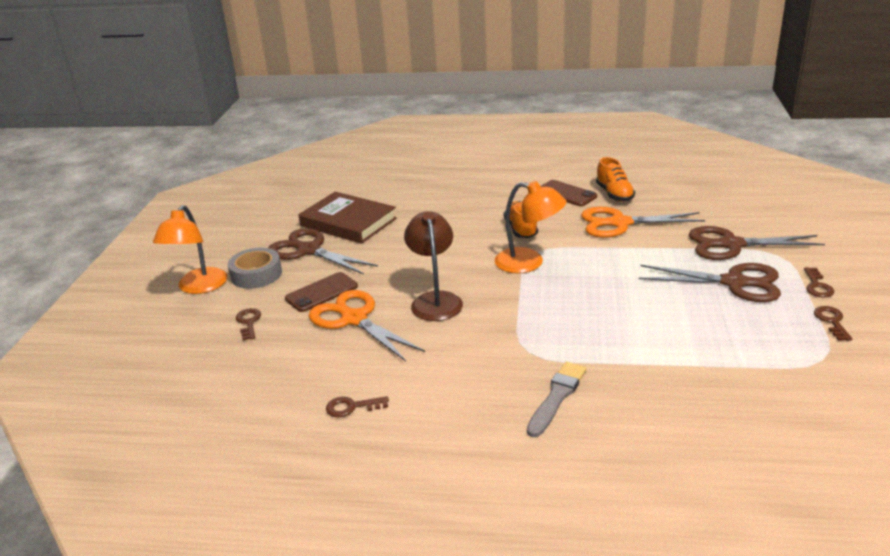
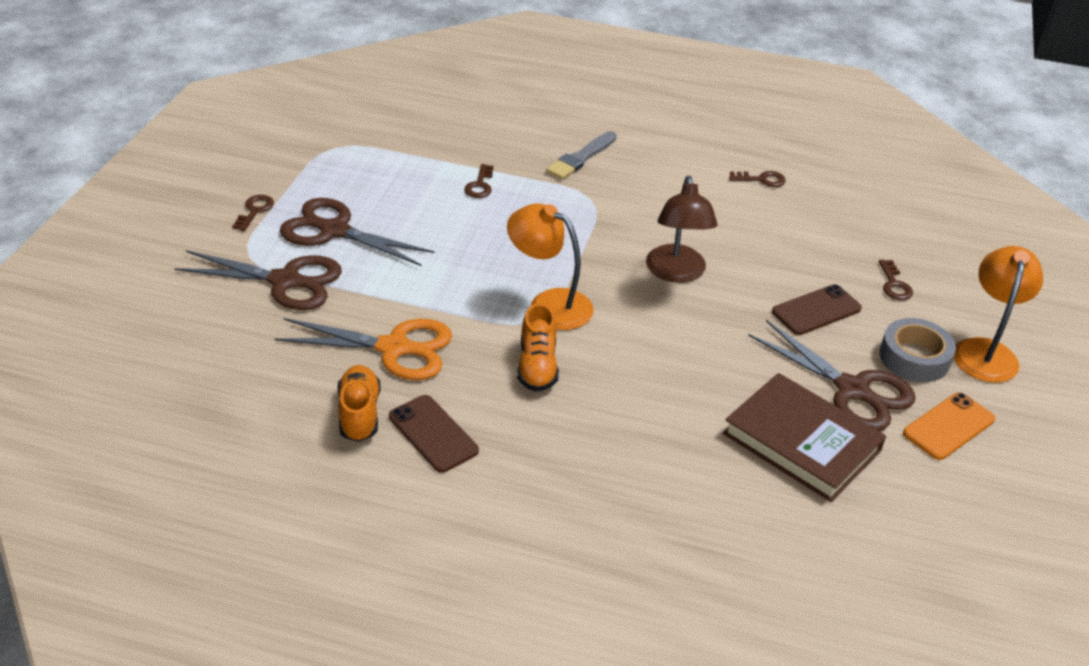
camera: 175 degrees left, 10 degrees up
(251, 243) = (948, 426): none -> orange phone
(354, 319) = (771, 266): orange scissors -> none
(831, 321) = (287, 175): brown key -> brown key (480, 185)

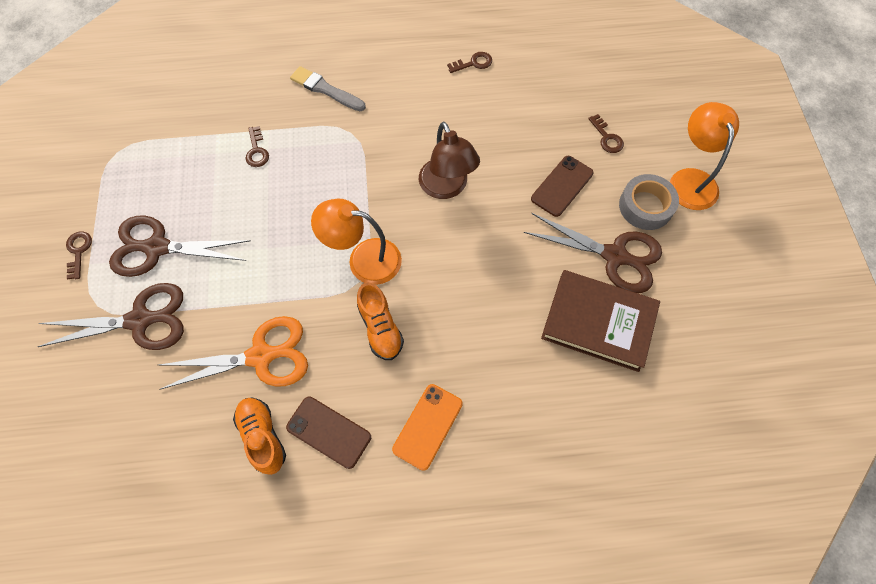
camera: 20 degrees left, 25 degrees up
(581, 157) = (326, 90): grey brush -> grey brush turned 105 degrees clockwise
(948, 426) = (691, 264): orange phone -> orange phone (427, 426)

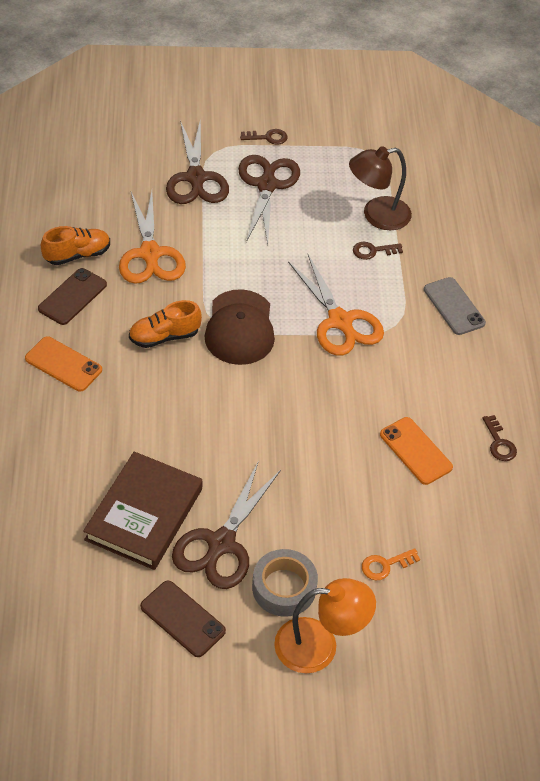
camera: 90 degrees right, 15 degrees down
(326, 90) = (454, 306): grey brush -> grey phone
(350, 175) = (340, 322): none -> orange scissors
(363, 259) = (240, 328): orange lamp -> brown cap
(447, 187) = (320, 401): brown lamp -> brown lamp (377, 215)
(491, 118) = (415, 451): none -> orange phone
(562, 186) = (317, 507): brown phone -> brown phone (182, 619)
(606, 137) = (385, 565): brown key -> orange key

